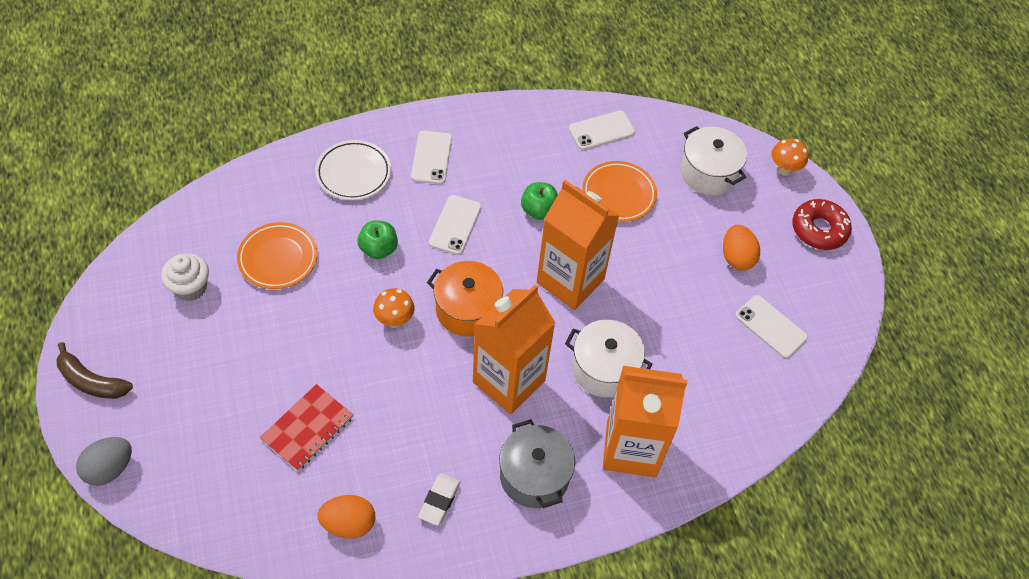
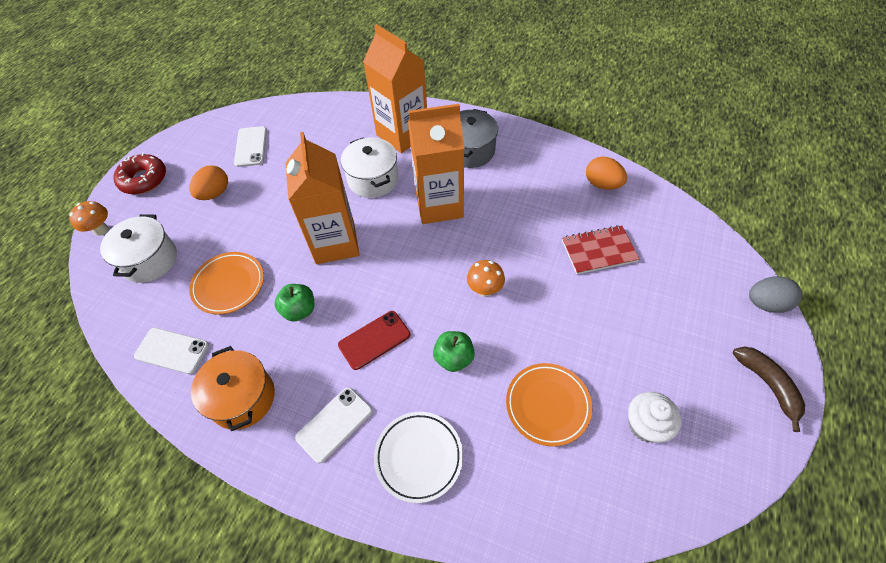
camera: 135 degrees left, 0 degrees up
(439, 500) = (537, 167): white eraser -> none
(455, 225) = (374, 340): white phone -> red phone
(467, 310) = (425, 266): orange pot -> orange pot (242, 398)

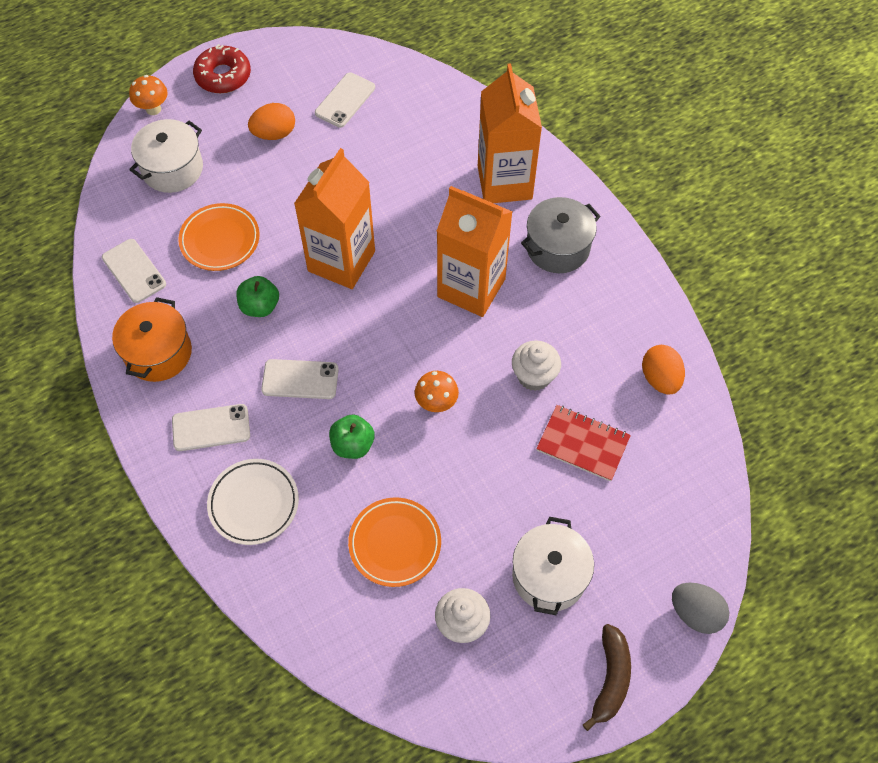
camera: 35 degrees right, 5 degrees up
(373, 179) = (431, 216): white pot -> white pot (549, 576)
(374, 340) = (300, 379): red phone -> white phone
(529, 231) = (534, 376): none -> white cupcake

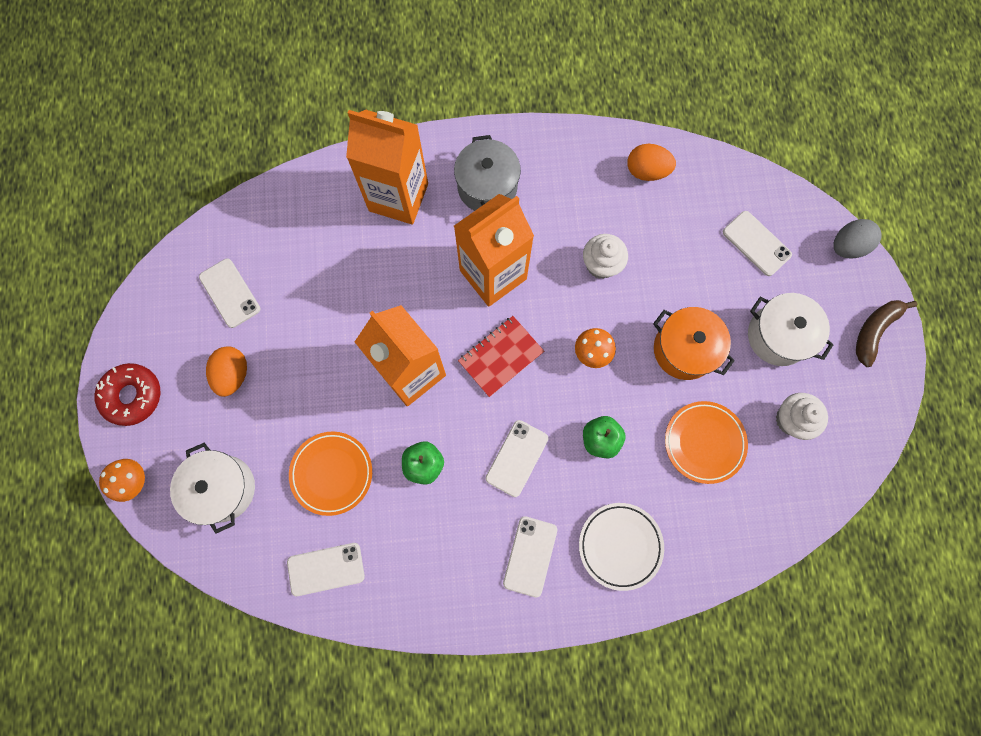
camera: 65 degrees left, 15 degrees up
(158, 353) = (429, 577): orange pot -> orange pot (684, 349)
(583, 444) = (678, 257): red notebook -> red notebook (500, 356)
(610, 679) = (874, 331): brown banana -> brown banana turned 90 degrees counterclockwise
(643, 515) = (756, 243): none -> white phone

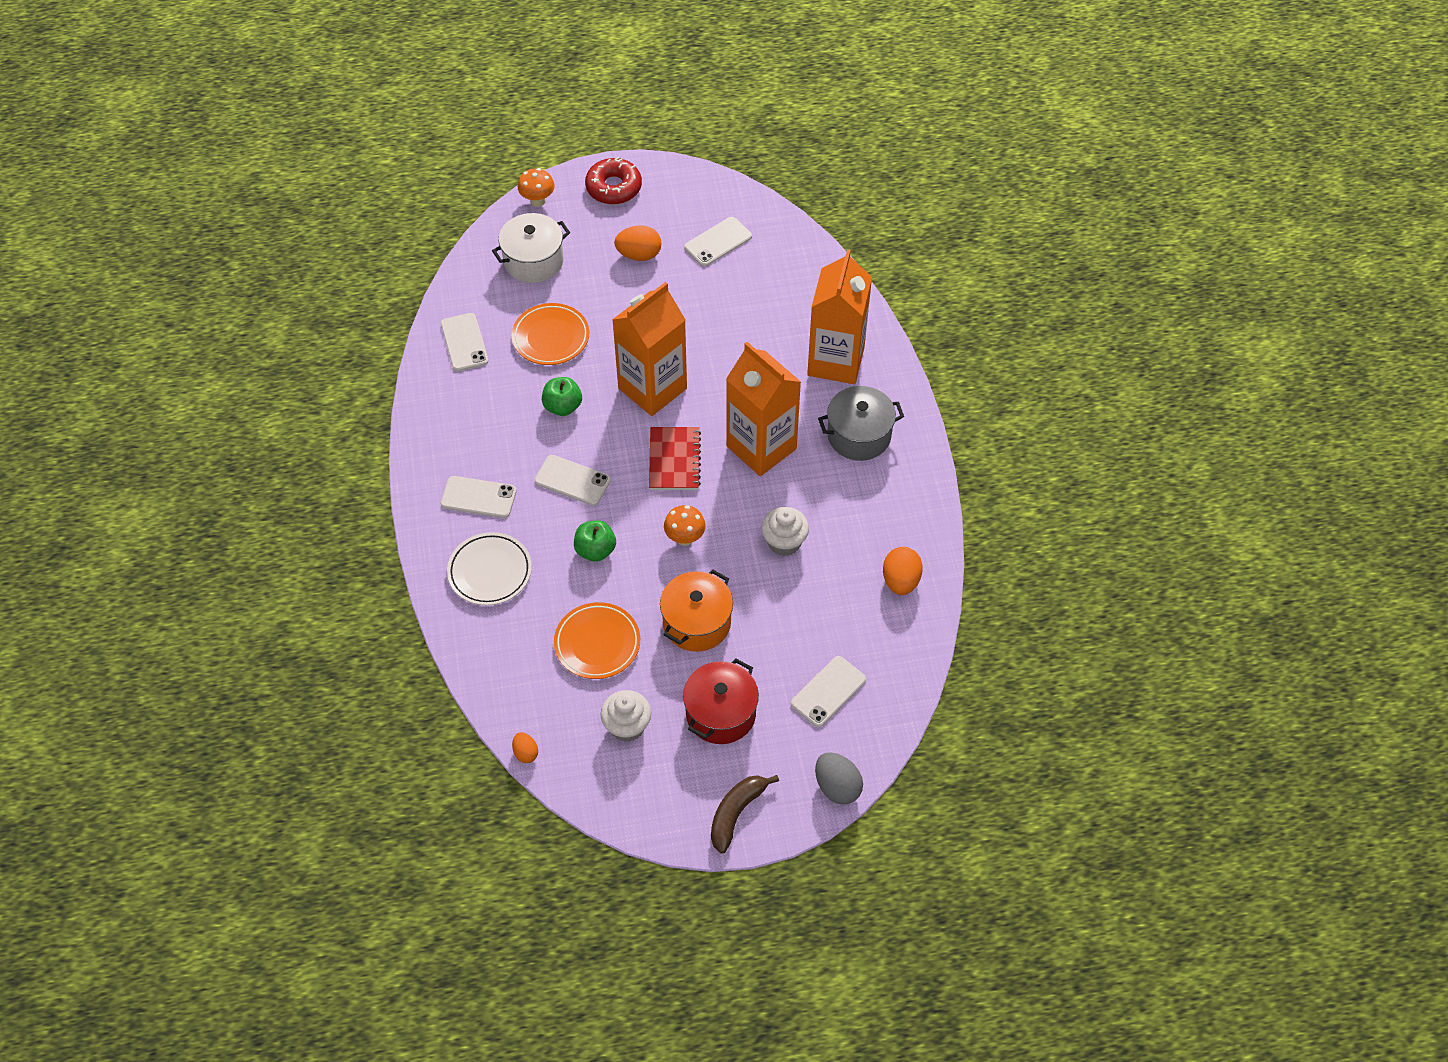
camera: 85 degrees right, 20 degrees down
(500, 356) = (674, 460): red notebook -> red notebook turned 45 degrees clockwise
(778, 336) = (720, 713): white pot -> red pot
(819, 515) = (525, 753): none -> orange egg
(874, 331) = (736, 813): brown banana -> brown banana turned 90 degrees counterclockwise

